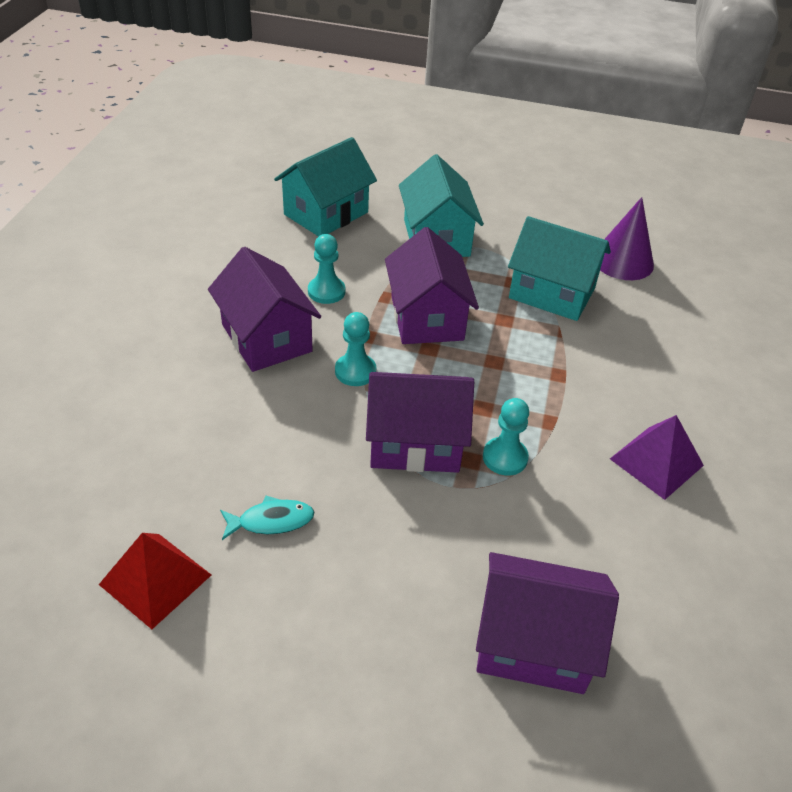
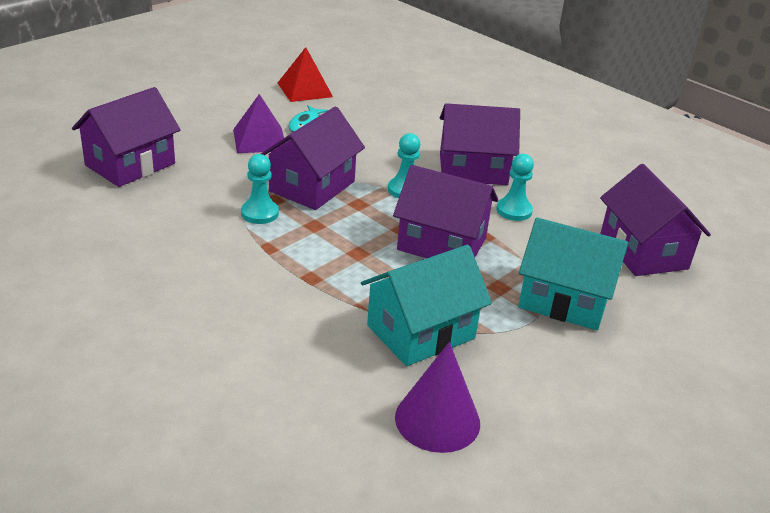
camera: 120 degrees right, 10 degrees down
(326, 213) = (643, 251): turquoise house -> purple house
(656, 462) = (175, 276): purple pyramid -> purple pyramid (259, 140)

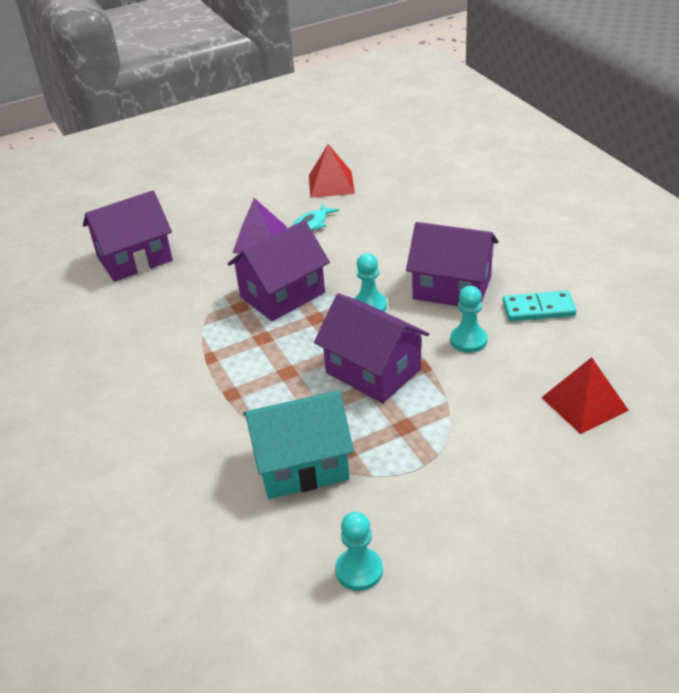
camera: 25 degrees right, 5 degrees up
(259, 213) = (220, 320): turquoise pawn -> turquoise pawn (359, 570)
(437, 420) = (267, 559): purple cone -> none
(559, 181) = (538, 309): none -> turquoise domino
(564, 300) = (463, 450): turquoise house -> none
(643, 251) = (584, 404): purple house -> red pyramid

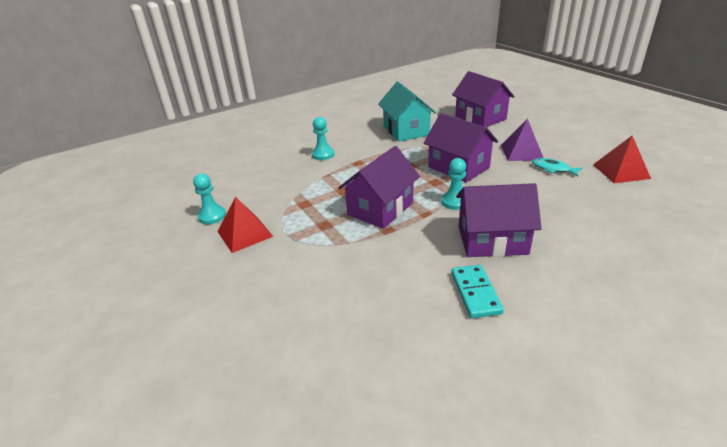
camera: 85 degrees right, 5 degrees down
(301, 465) = (296, 190): turquoise house -> turquoise house (406, 130)
(452, 288) = (492, 240): purple house -> purple house turned 75 degrees clockwise
(468, 340) = (421, 251): turquoise pawn -> turquoise pawn (323, 154)
(584, 404) = (343, 318): red pyramid -> red pyramid (244, 234)

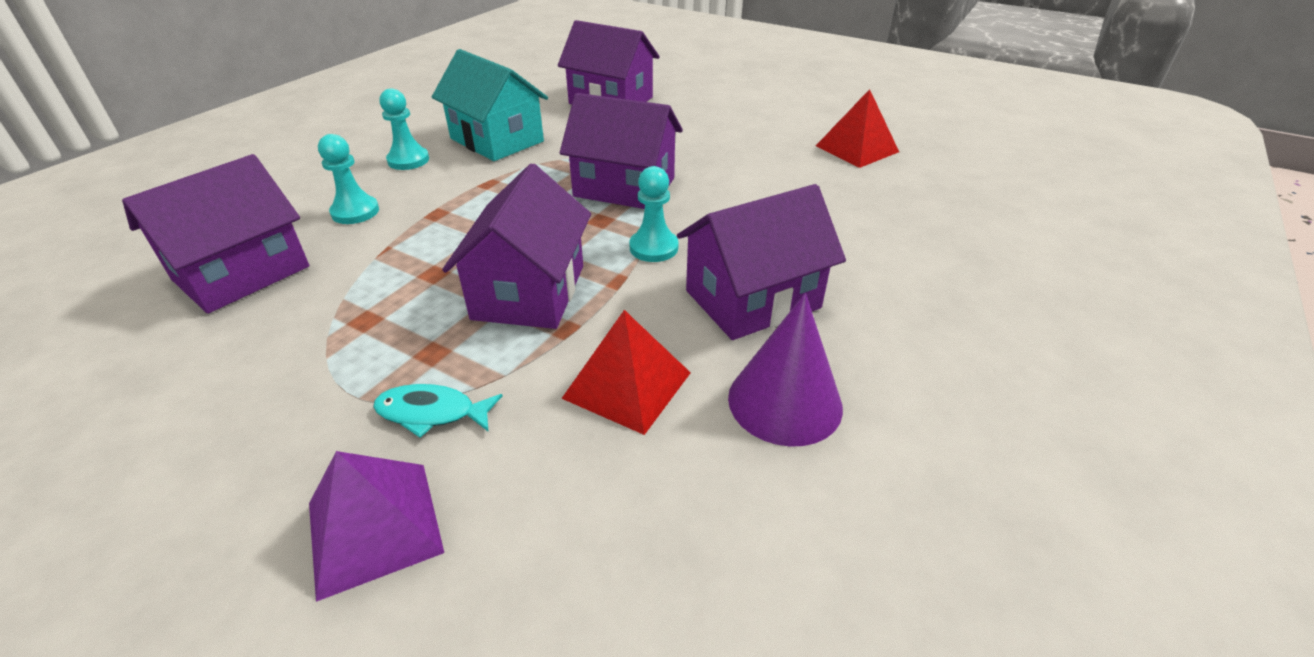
camera: 30 degrees left, 5 degrees up
(212, 216) = (141, 406): turquoise pawn -> turquoise pawn (408, 160)
(244, 234) = (250, 424): red pyramid -> red pyramid (627, 385)
(267, 172) = (242, 273): none -> purple house
(475, 293) = (785, 401): turquoise domino -> purple cone
(522, 152) = (707, 144): purple pyramid -> purple pyramid (374, 527)
(553, 169) = (767, 162): turquoise fish -> turquoise fish (432, 413)

